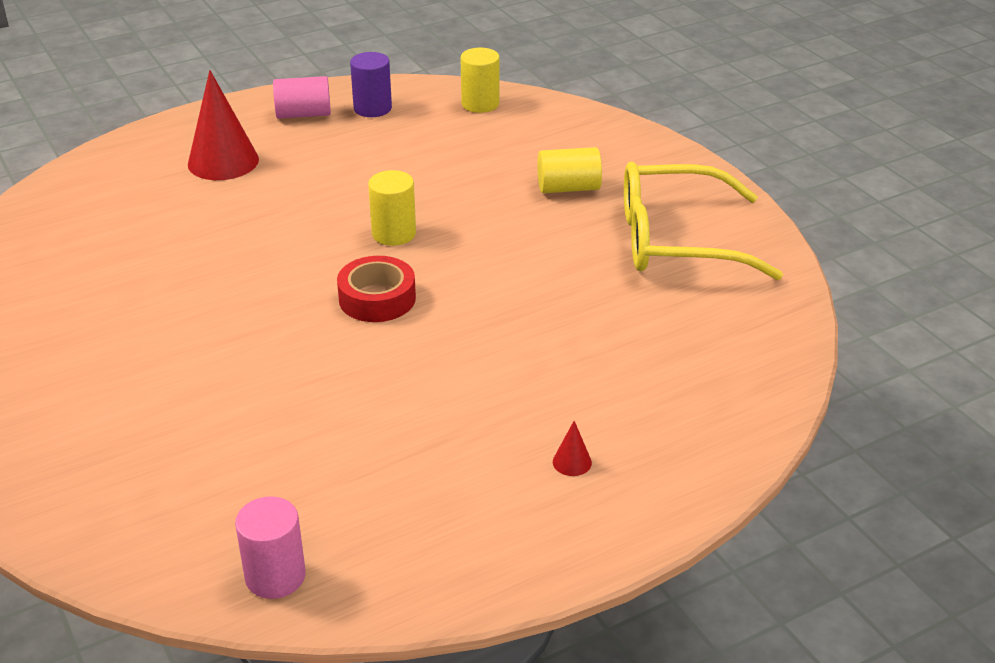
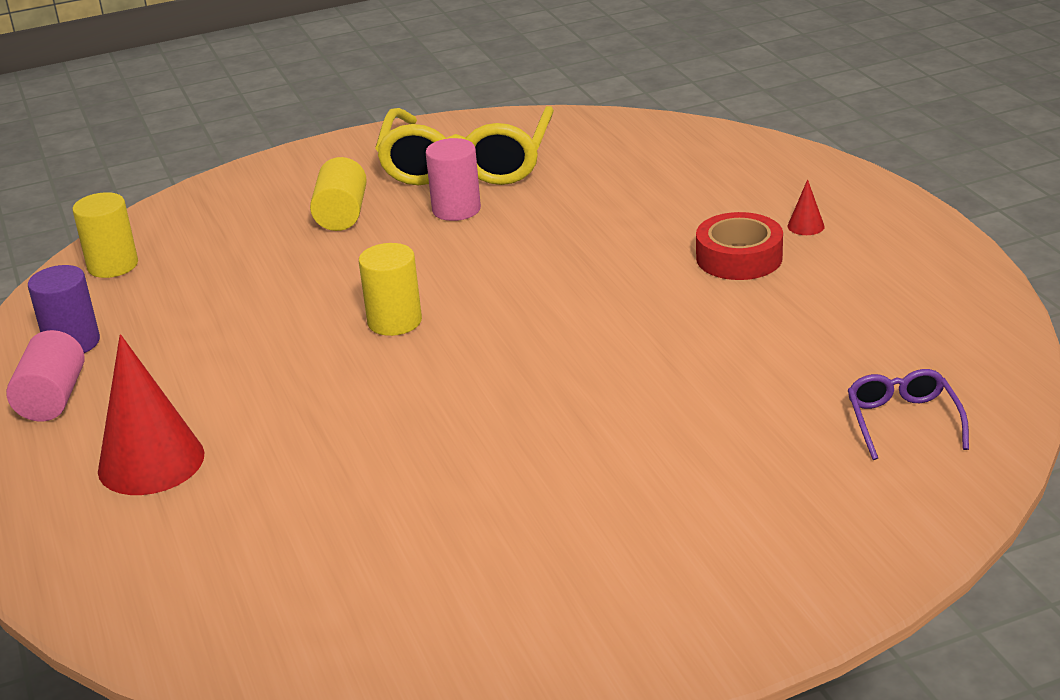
camera: 80 degrees left, 5 degrees down
(204, 521) = (903, 421): none -> purple glasses
(275, 576) = (975, 374): pink cylinder -> pink cylinder (456, 209)
(377, 298) = (526, 329): red tape -> red tape (739, 258)

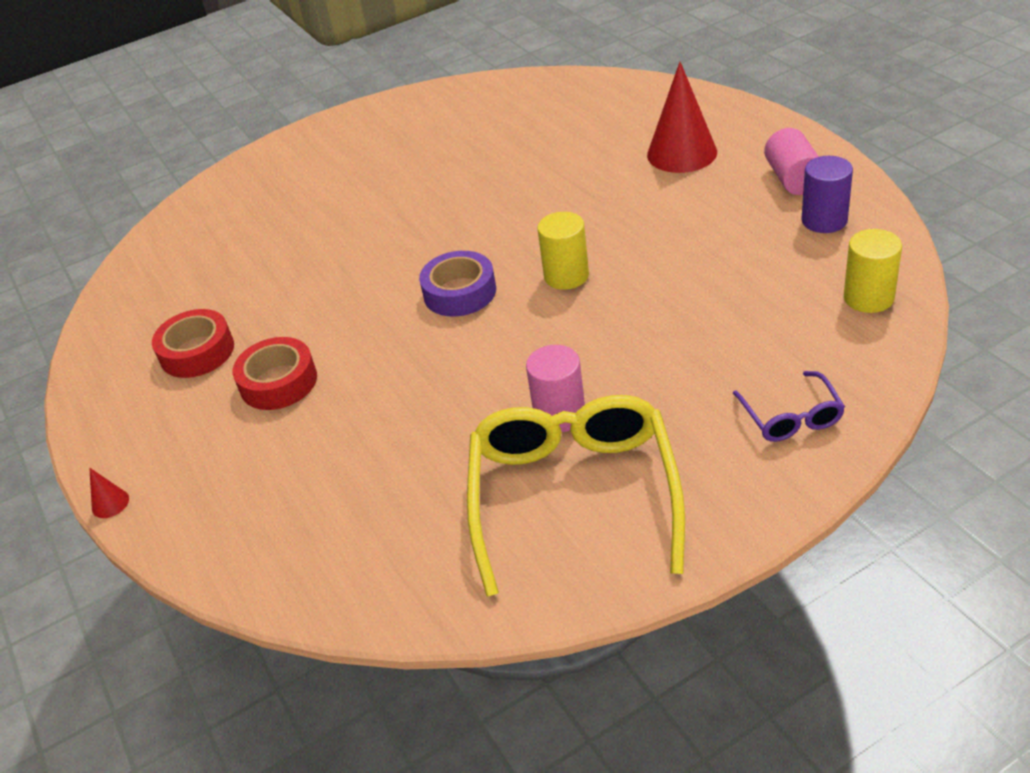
camera: 175 degrees right, 10 degrees up
(341, 215) = (680, 392): yellow cylinder -> none
(524, 319) = (459, 292): none -> purple tape
(806, 226) = (209, 432): red cone -> red cone (110, 503)
(847, 294) = (197, 352): none -> red tape
(903, 421) = (196, 250): purple glasses -> purple glasses (791, 417)

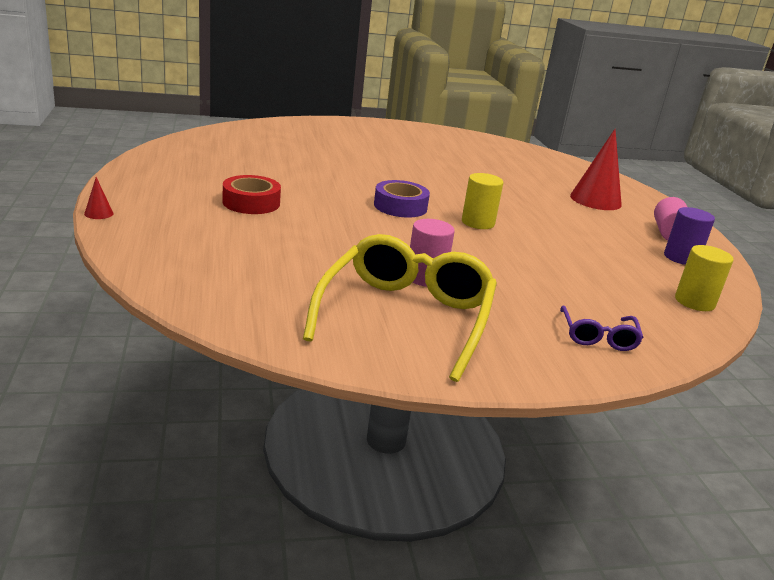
camera: 10 degrees right, 15 degrees down
(197, 352) = (213, 175): red tape -> none

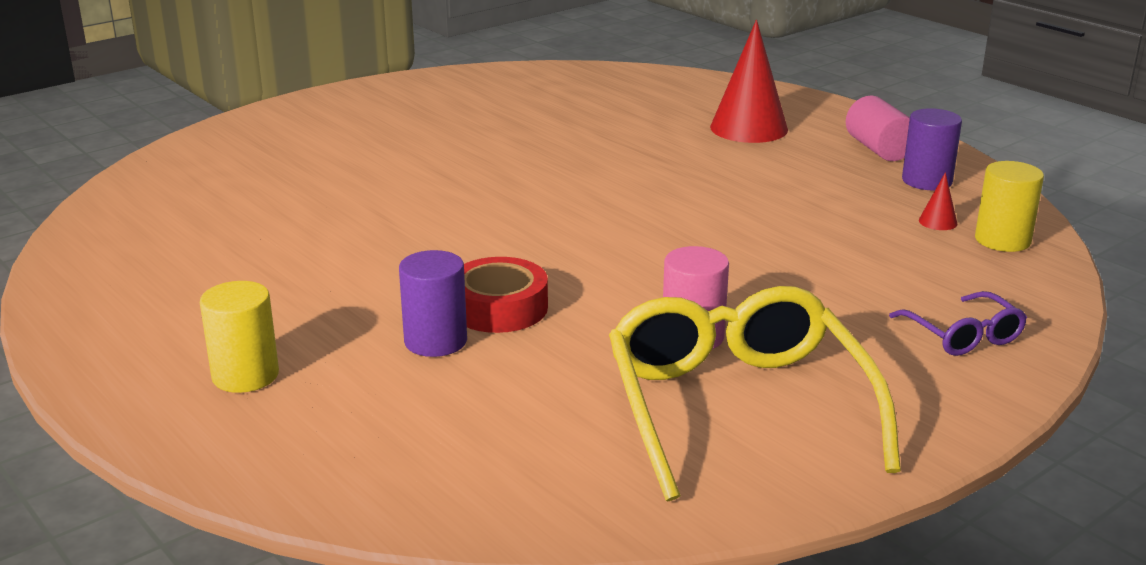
camera: 25 degrees left, 0 degrees up
(99, 213) = (120, 428): red cone -> red cone (938, 222)
(251, 203) = (325, 311): red tape -> red tape (499, 308)
(286, 232) = (435, 341): none -> purple cylinder
(400, 206) = (532, 234): purple tape -> none
(478, 222) = (655, 221): yellow cylinder -> yellow cylinder (245, 375)

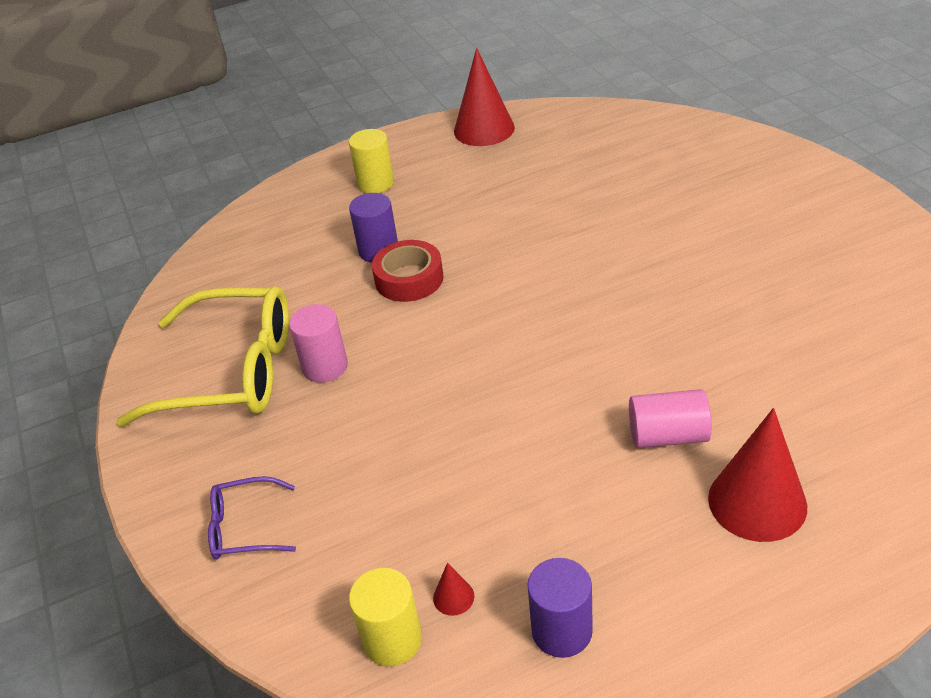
camera: 110 degrees right, 15 degrees up
(99, 303) = (484, 129): none -> red cone
(878, 149) = (669, 616): pink cylinder -> pink cylinder (668, 436)

